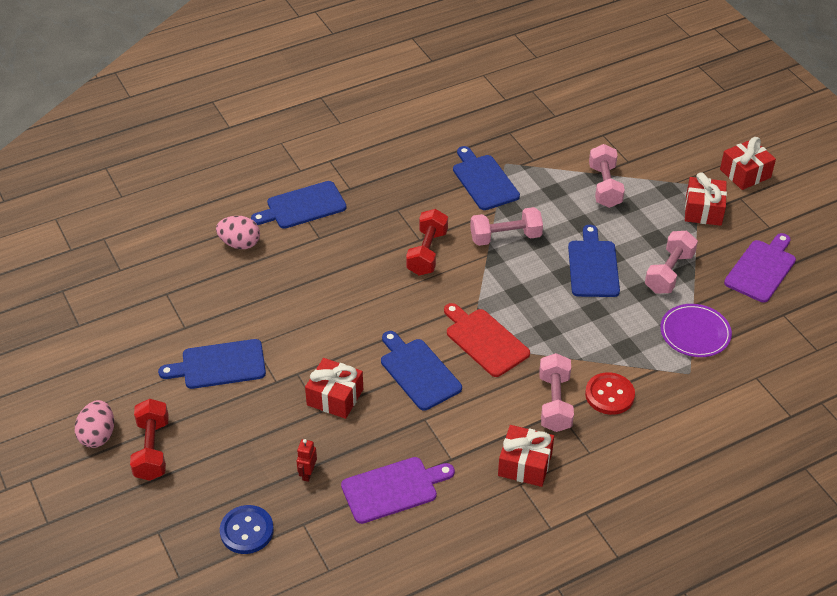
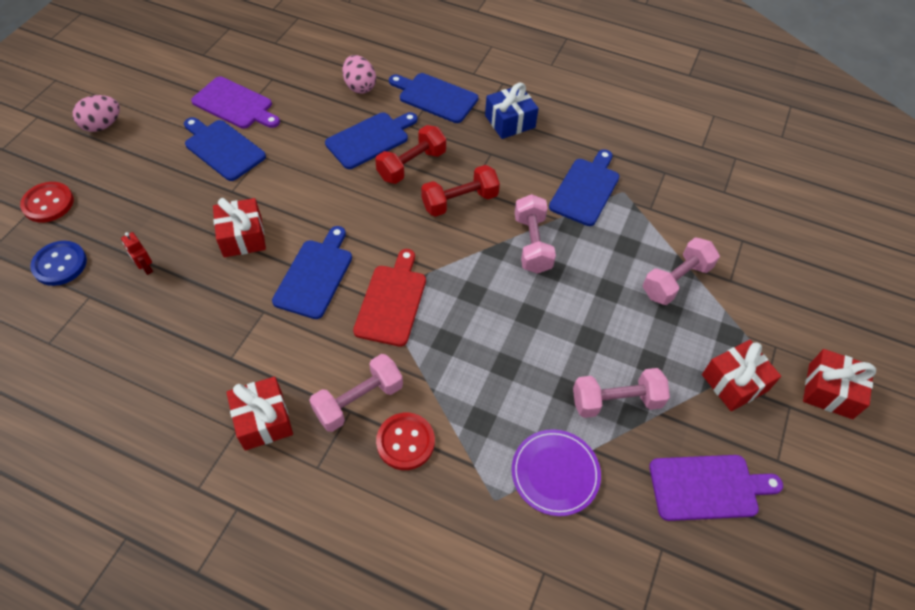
camera: 50 degrees right, 10 degrees up
(152, 450) = (108, 162): red dumbbell -> red dumbbell (411, 165)
(161, 513) = (48, 203): none -> red button
(308, 473) = (146, 268): red robot -> red robot turned 105 degrees counterclockwise
(375, 180) = (510, 121): none -> blue gift
(393, 489) = (166, 335): purple cutting board -> purple cutting board (235, 104)
(505, 237) = (532, 244): pink dumbbell -> pink dumbbell turned 45 degrees clockwise
(593, 266) = (562, 331): blue cutting board -> blue cutting board (370, 139)

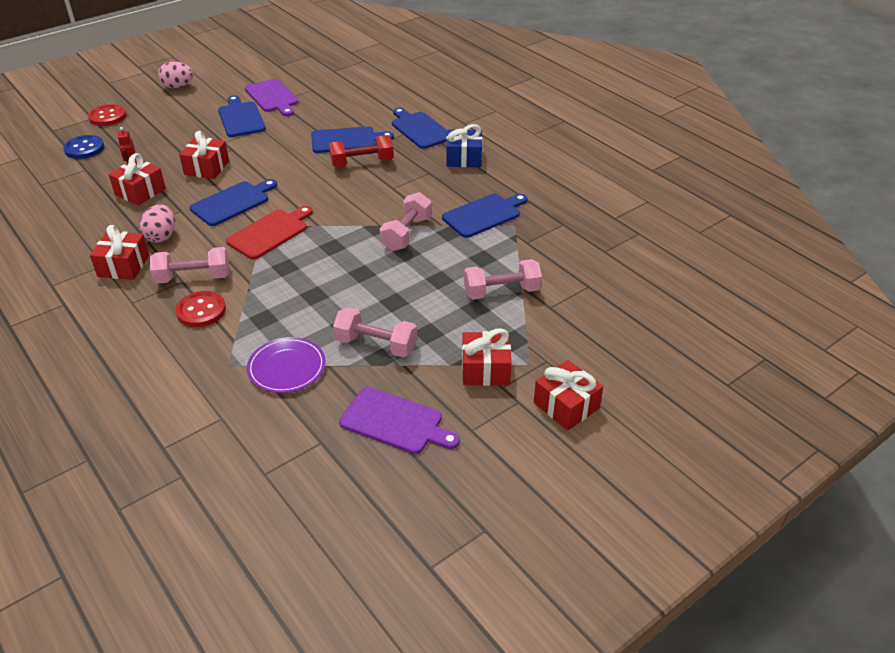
camera: 30 degrees right, 15 degrees down
(191, 303) = (140, 192): none -> red gift
(360, 86) = (369, 109): pink egg -> pink egg (161, 236)
(460, 201) = (376, 193): red dumbbell -> none

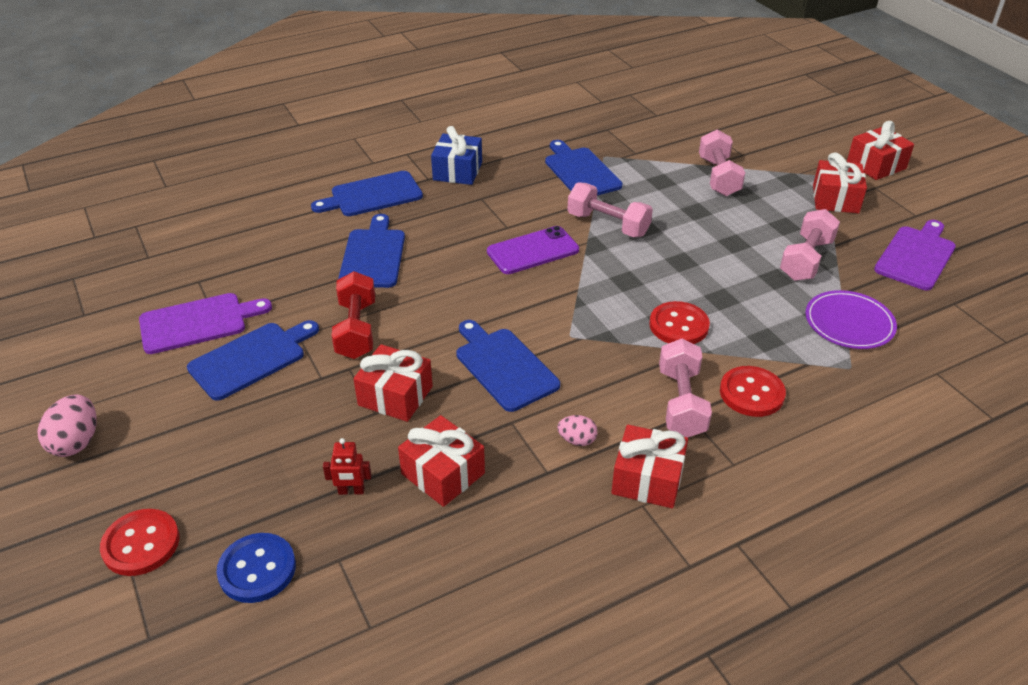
camera: 80 degrees left, 0 degrees up
(161, 236) = (577, 440): pink egg -> pink egg, size x0.60
(240, 118) = (251, 359): blue cutting board -> blue cutting board turned 150 degrees clockwise
(270, 233) = (587, 331): red cutting board -> none
(278, 274) = (678, 325): none -> red button
(362, 163) = (438, 246): red dumbbell -> red dumbbell (356, 330)
(363, 202) = (533, 251): none -> purple phone

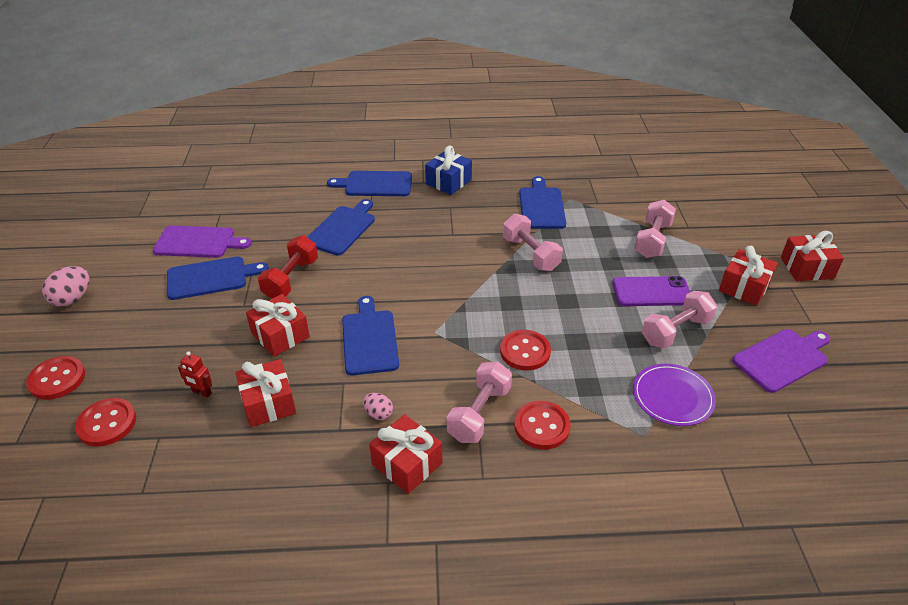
camera: 25 degrees right, 0 degrees up
(257, 569) = (107, 423): blue button -> red button
(533, 251) = (457, 258): purple phone -> purple phone (651, 292)

